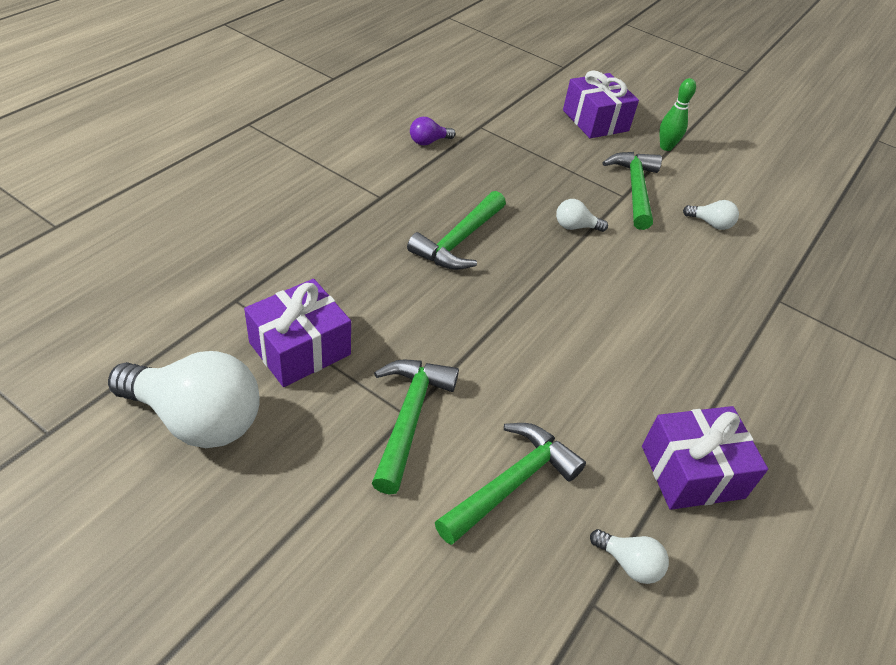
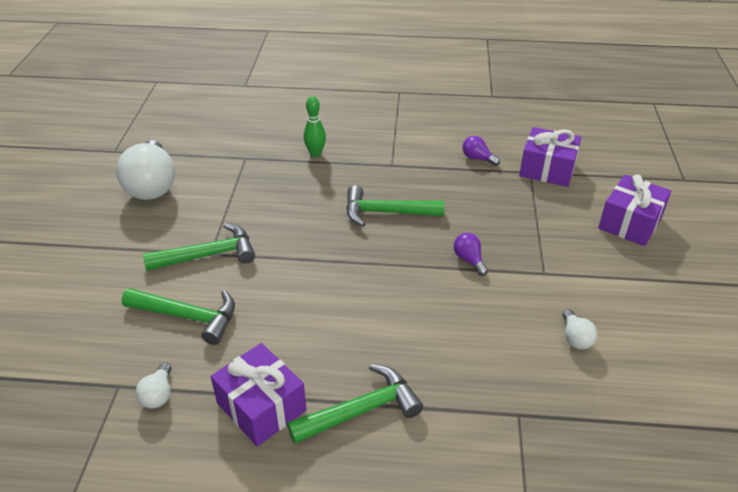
camera: 65 degrees right, 5 degrees down
(300, 348) = (228, 194): purple gift -> purple gift (547, 169)
(575, 227) = (469, 260): white light bulb -> purple light bulb
(634, 189) = (562, 276): green hammer -> green hammer (361, 410)
(666, 147) = (654, 276): green bowling pin -> green bowling pin (315, 153)

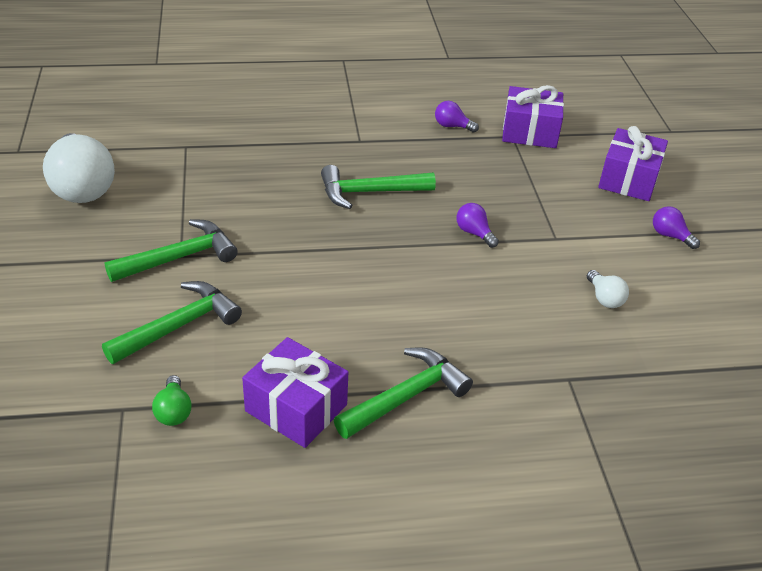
camera: 15 degrees left, 0 degrees up
(158, 394) = (173, 411): white light bulb -> green light bulb
(188, 316) = (178, 326): green hammer -> green hammer turned 45 degrees counterclockwise
(315, 153) = (268, 135): green bowling pin -> none
(657, 283) = (670, 236): none -> purple light bulb

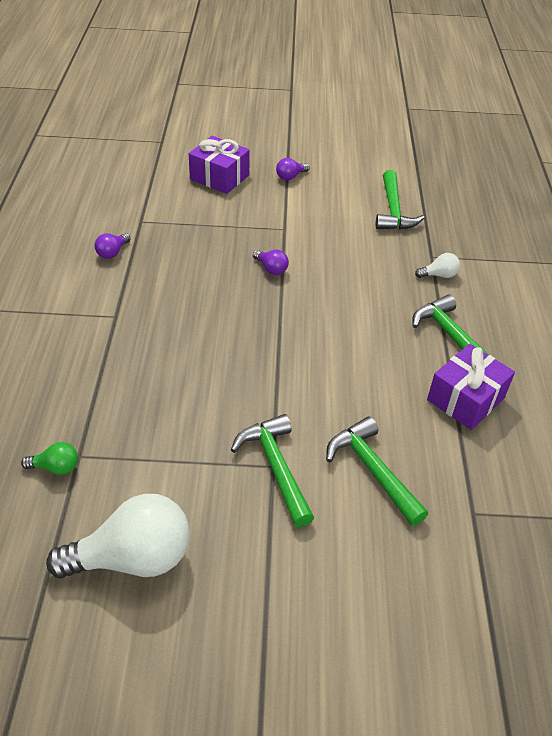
camera: 80 degrees left, 5 degrees up
(173, 411) = (474, 476): green light bulb -> green light bulb (56, 467)
(369, 192) = (201, 321): green hammer -> green hammer (393, 210)
(474, 233) = (271, 269): purple light bulb -> purple light bulb turned 105 degrees counterclockwise
(530, 132) = (138, 210): purple gift -> none
(604, 298) = (354, 222): white light bulb -> white light bulb (439, 275)

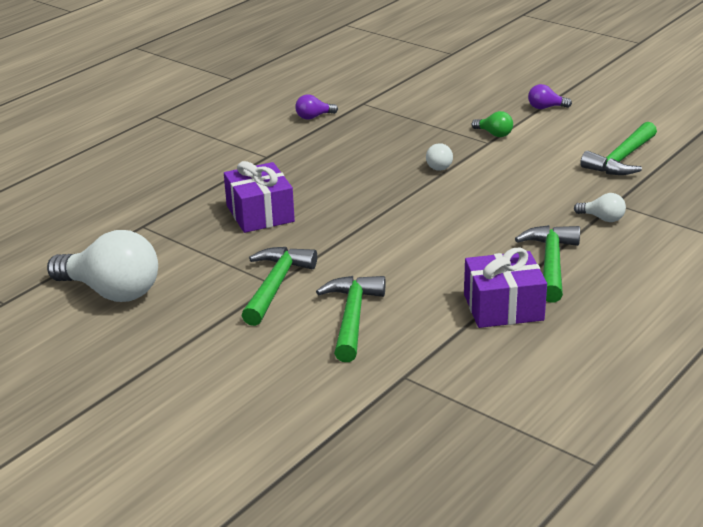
camera: 40 degrees right, 15 degrees down
(56, 467) = (120, 226): green light bulb -> green light bulb (494, 134)
(219, 177) = (474, 91): purple gift -> purple gift (260, 213)
(271, 269) = (438, 166): purple light bulb -> white light bulb

